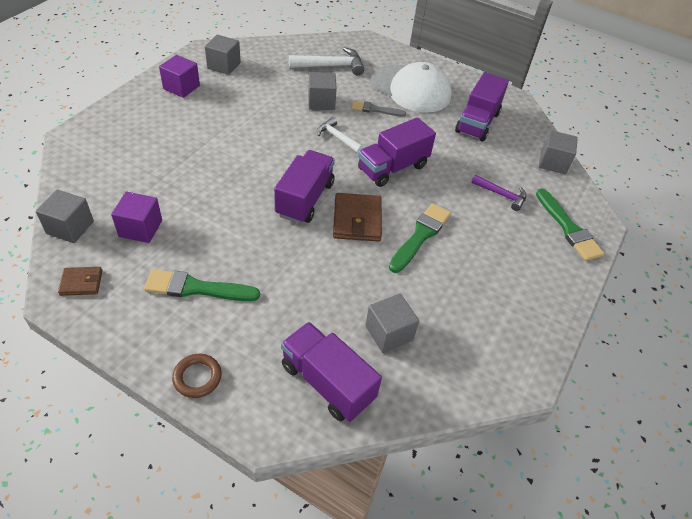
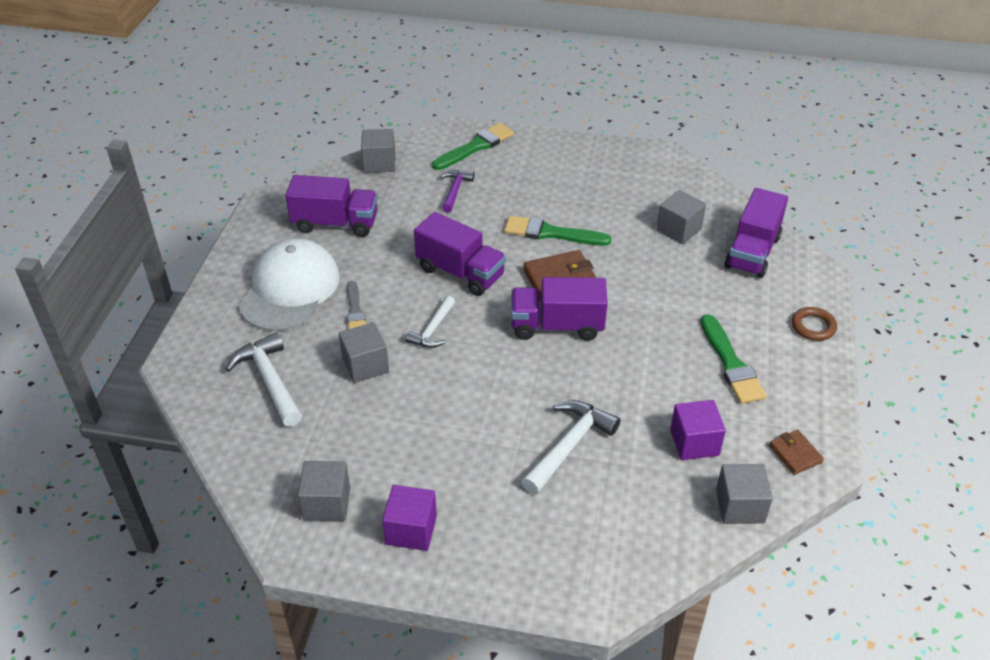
camera: 105 degrees left, 5 degrees down
(189, 165) = (569, 445): none -> white hammer

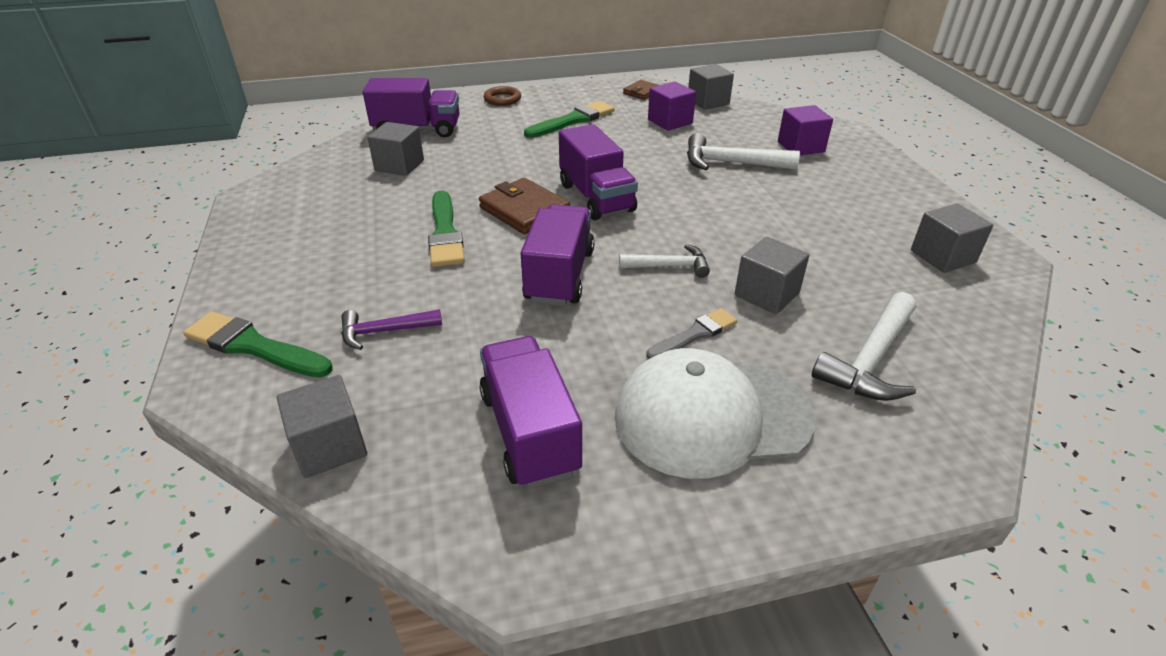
camera: 115 degrees left, 5 degrees down
(411, 530) = (900, 207): purple cube -> purple cube (800, 147)

